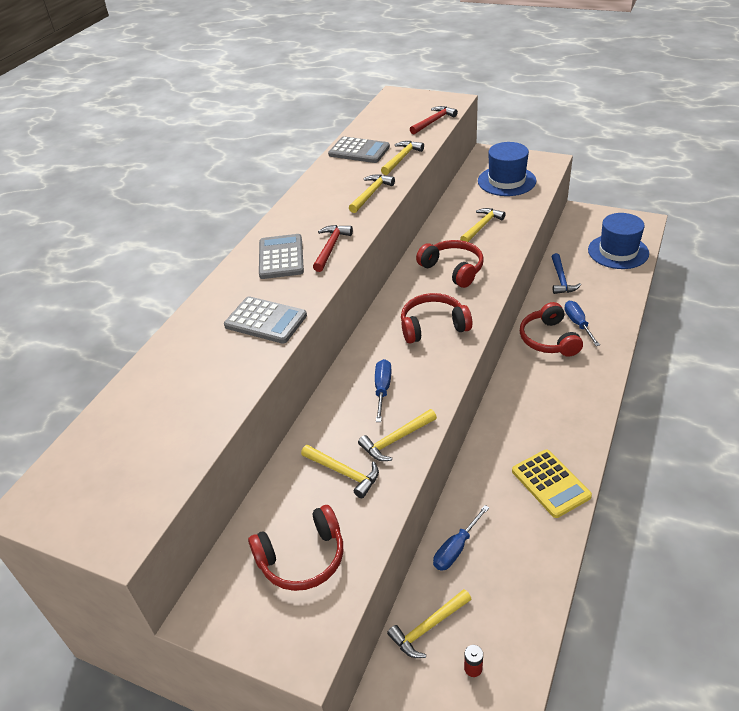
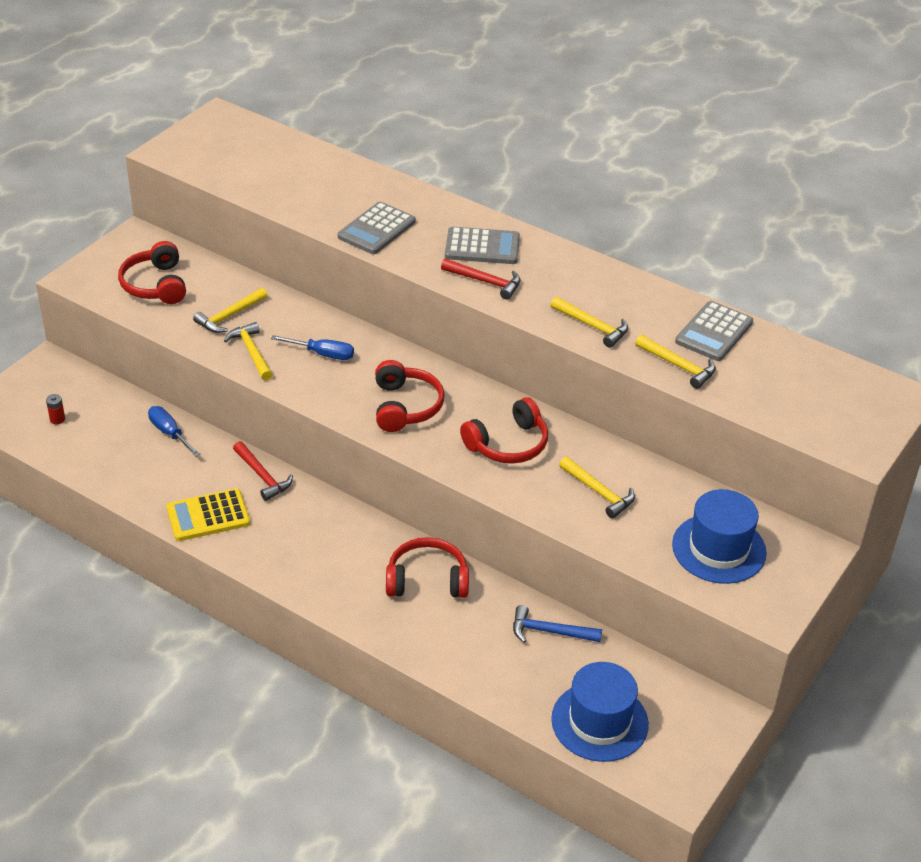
camera: 95 degrees right, 0 degrees up
(428, 627) = (105, 402): yellow hammer -> none
(433, 121) = (786, 416): red hammer -> red hammer (262, 476)
(577, 323) = (447, 618): blue screwdriver -> none

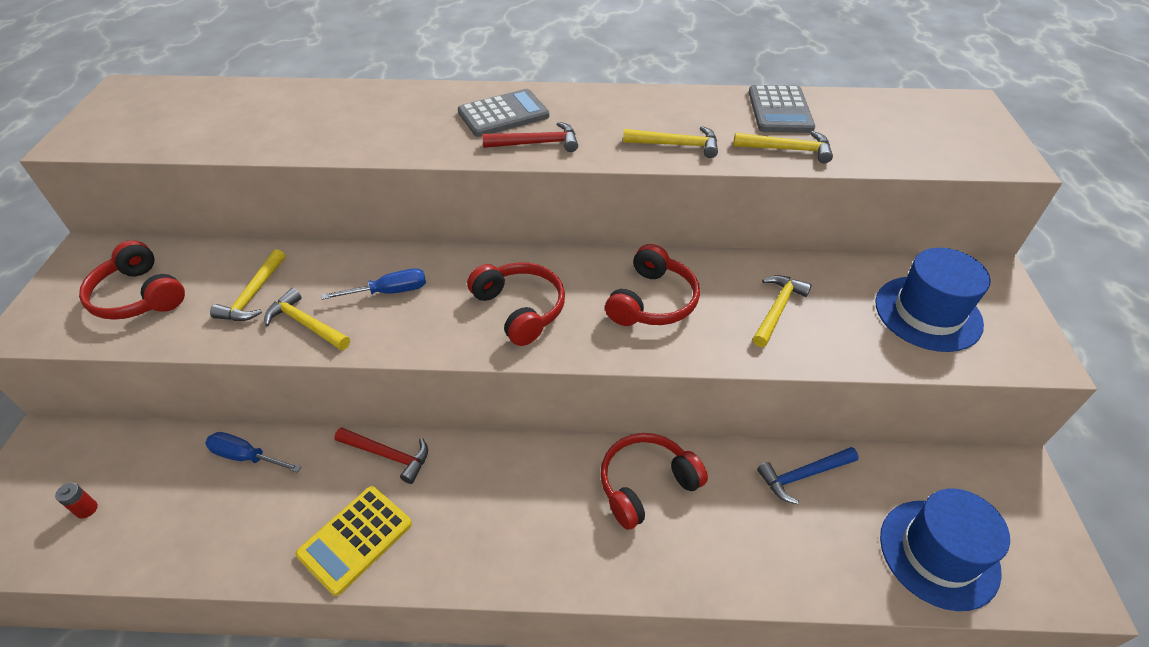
camera: 30 degrees left, 5 degrees up
(376, 229) = (381, 135): grey calculator -> none
(599, 492) = (777, 309): yellow hammer -> yellow hammer turned 75 degrees counterclockwise

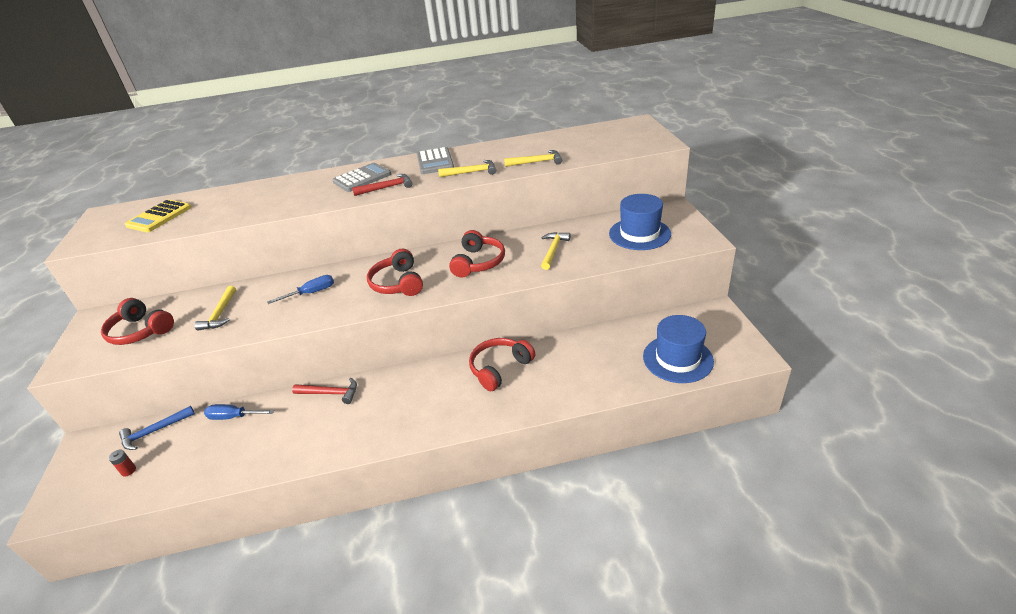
camera: 10 degrees left, 10 degrees down
(306, 324) = (261, 320): yellow hammer -> none
(355, 539) = (321, 440): yellow calculator -> yellow calculator (159, 217)
(520, 309) = (398, 283): red headphones -> red headphones turned 150 degrees counterclockwise
(779, 110) = (529, 145): grey calculator -> grey calculator (435, 162)
(803, 475) = (593, 341): blue hammer -> blue hammer (154, 431)

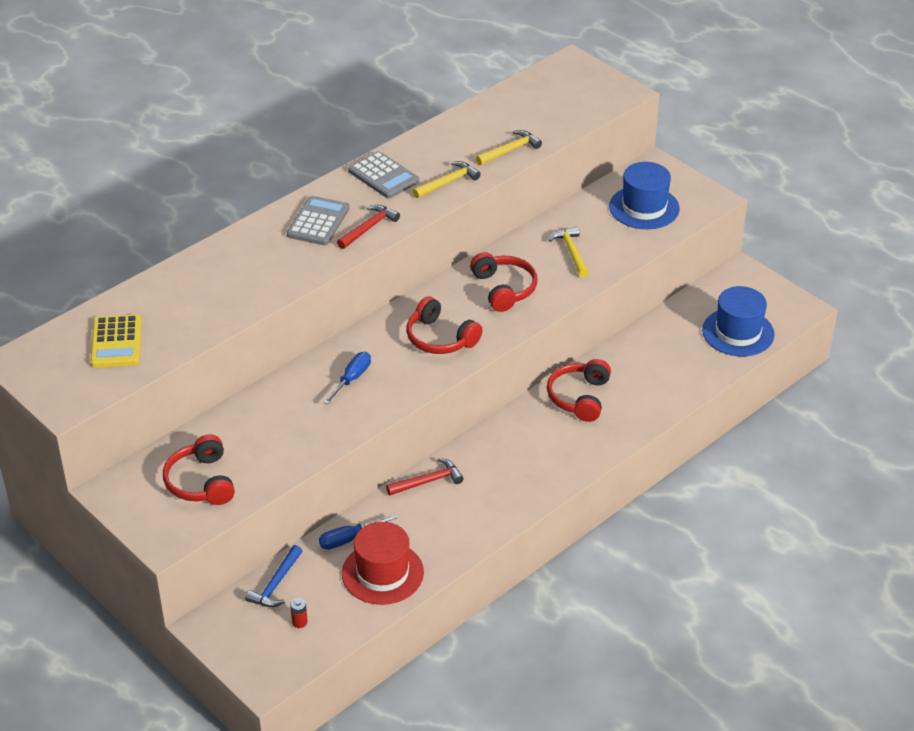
camera: 35 degrees left, 5 degrees up
(140, 331) = (201, 482): red headphones -> red headphones turned 75 degrees clockwise
(220, 314) = (273, 433): yellow hammer -> none
(221, 456) = (382, 573): none -> red hat

